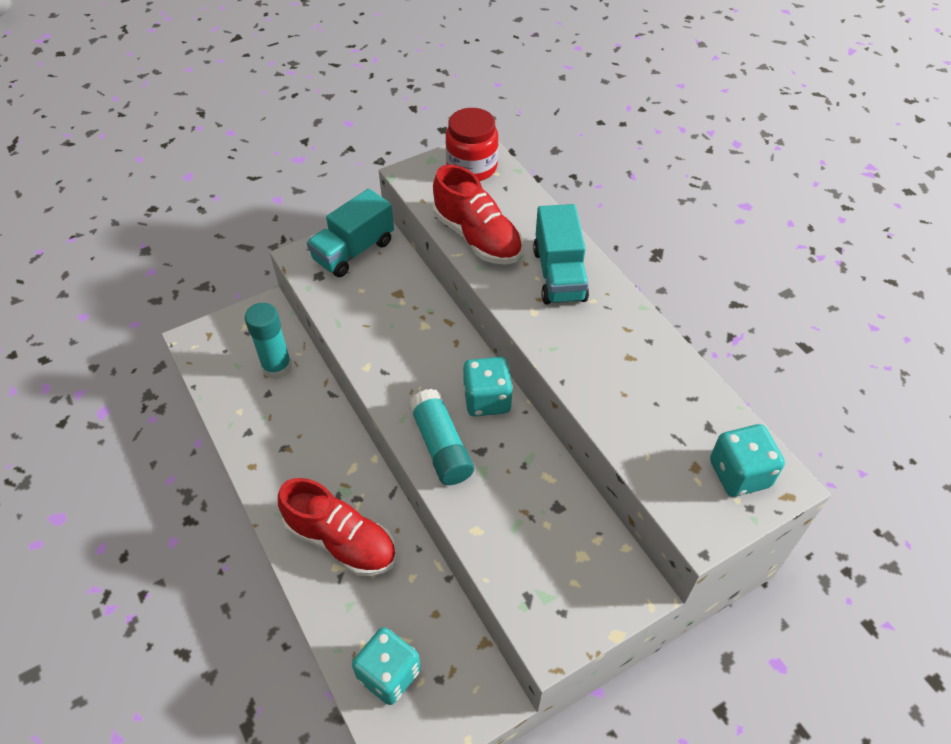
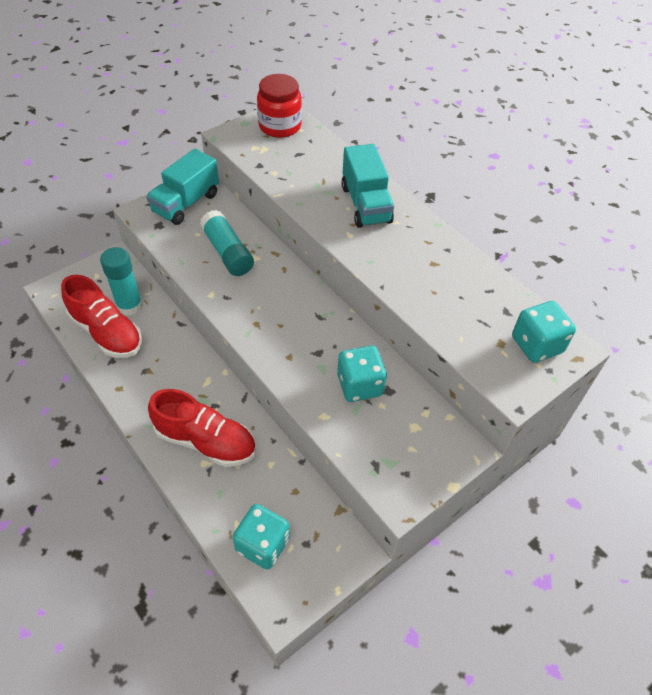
camera: 10 degrees left, 0 degrees up
(441, 446) = (284, 351): turquoise glue stick -> turquoise glue stick (227, 252)
(477, 237) = (293, 180): red shoe -> red shoe (107, 332)
(487, 400) = (317, 312): turquoise dice -> turquoise dice (359, 385)

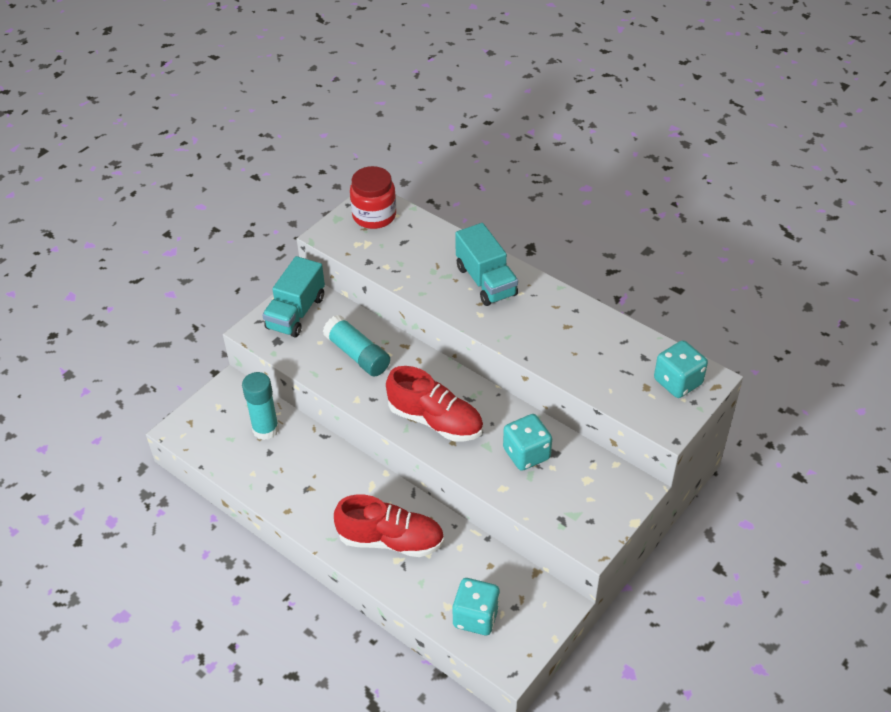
camera: 10 degrees left, 5 degrees down
(107, 332) = (253, 460): red shoe -> red shoe (435, 420)

